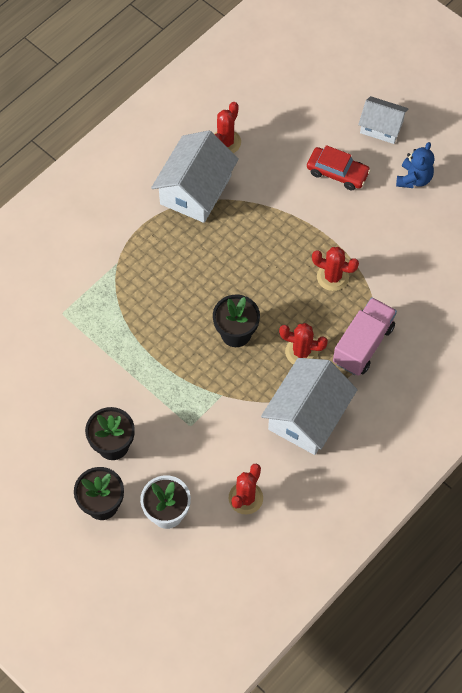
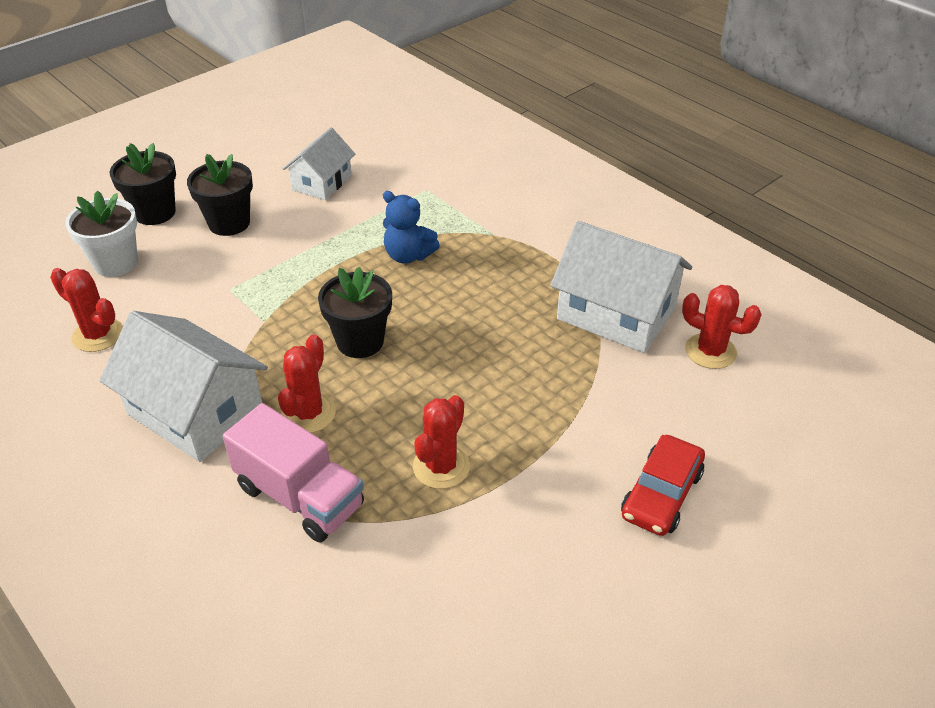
camera: 95 degrees right, 20 degrees down
(381, 127) = (779, 579): white house -> white house (322, 182)
(414, 179) = (655, 623): blue teddy bear -> blue teddy bear (408, 255)

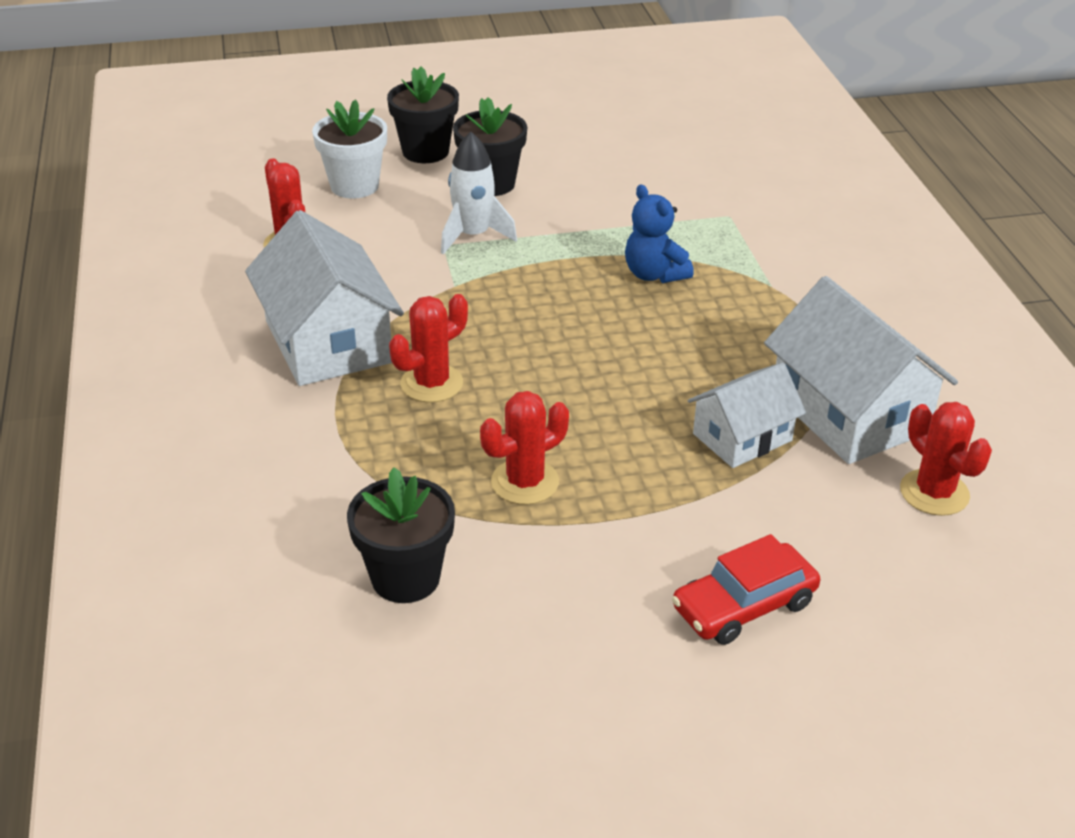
camera: 30 degrees right, 5 degrees down
(247, 272) = (473, 236): none -> white rocket
(300, 496) = (366, 452): pink truck -> none
(322, 182) = (618, 174): white house -> white house (742, 437)
(360, 341) = (535, 338): black flower pot -> black flower pot (405, 578)

